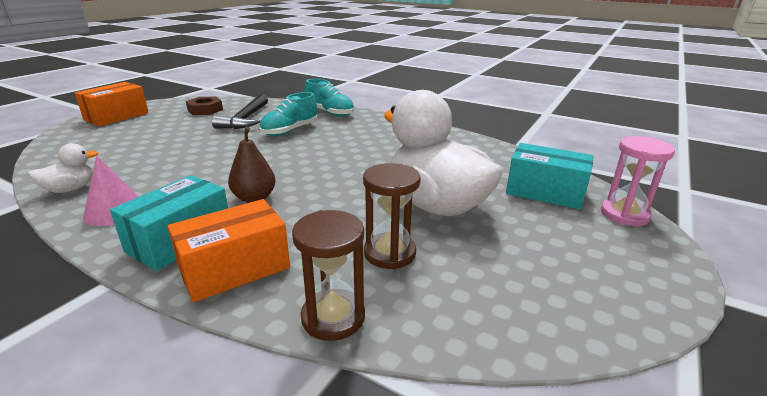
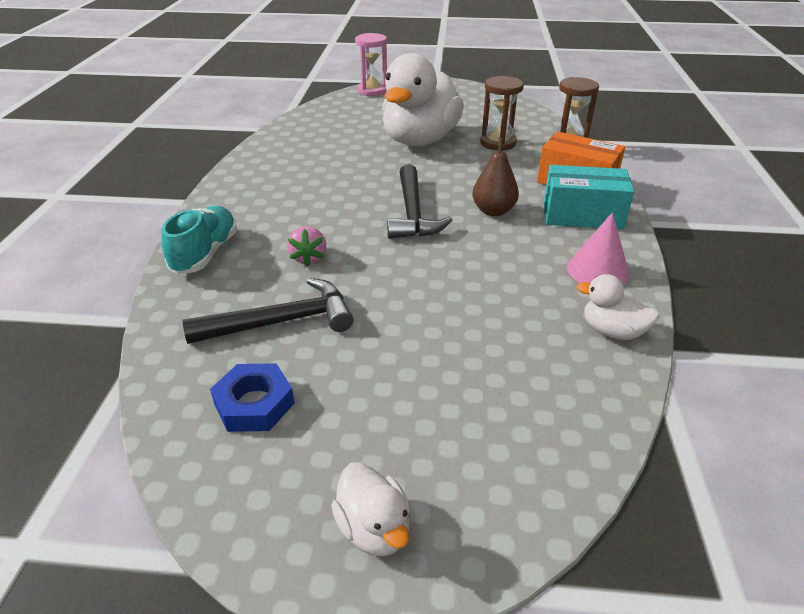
camera: 115 degrees left, 10 degrees up
(117, 116) = (374, 528): orange box -> white duck
(205, 110) = (254, 404): brown nut -> blue nut
(290, 131) = (309, 258): turquoise shoe -> pink strawberry
(297, 167) = (412, 213): none -> black hammer
(545, 192) = (360, 111): turquoise box -> none

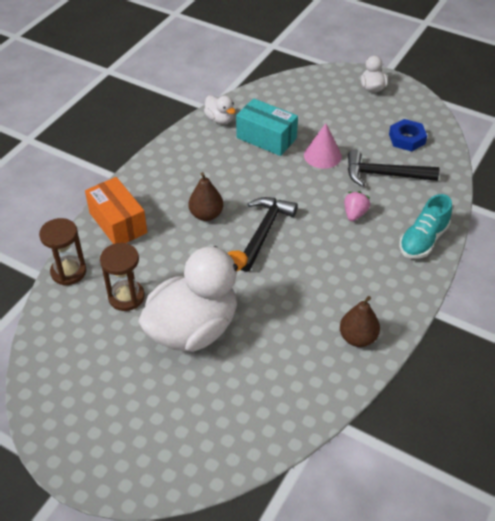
camera: 155 degrees left, 10 degrees up
(266, 165) = (357, 338): none -> brown pear
(372, 91) = (172, 476): pink hourglass -> none
(582, 215) = (151, 191): turquoise box -> turquoise box (266, 138)
(597, 270) = (189, 151): pink cone -> pink cone (322, 155)

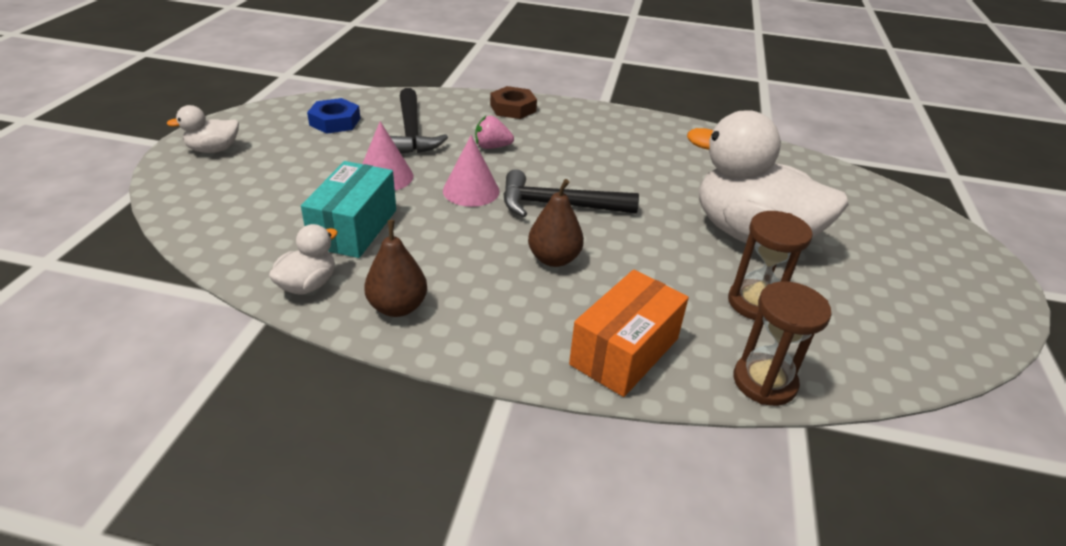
camera: 110 degrees left, 10 degrees down
(294, 192) = (471, 190): none -> pink cone
(357, 338) = (670, 135): brown pear -> brown pear (398, 307)
(423, 240) = (513, 108): turquoise shoe -> brown nut

